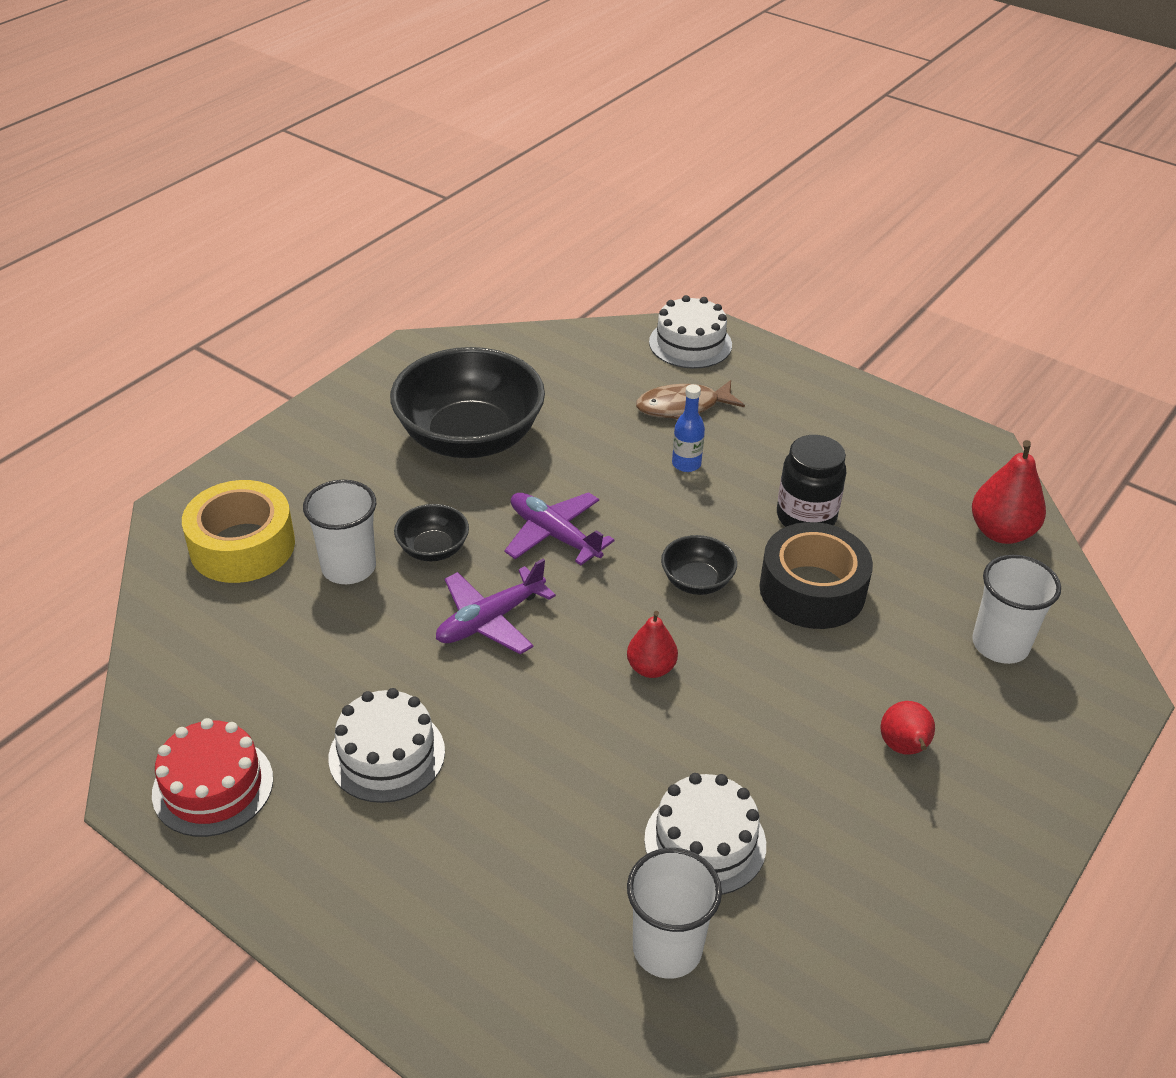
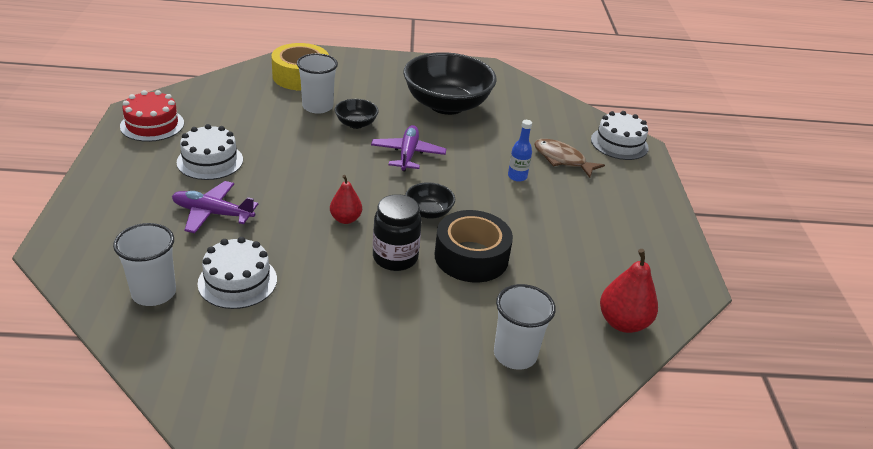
camera: 50 degrees right, 5 degrees down
(490, 620) = (326, 157): purple plane -> purple plane (212, 213)
(806, 517) = (529, 234): black jar -> black jar (395, 258)
(904, 748) = (379, 337): red pear -> none

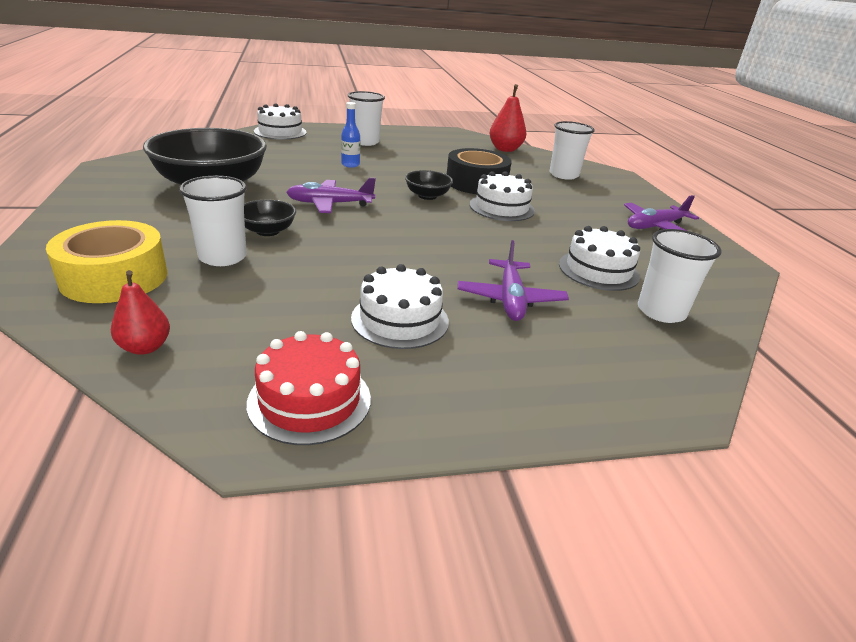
camera: 100 degrees left, 5 degrees down
(325, 379) = (655, 227): none -> purple plane
(345, 219) = (464, 228): red pear -> red pear (145, 347)
(395, 258) = (501, 207): black jar -> white cake
(562, 159) = (314, 149): brown fish -> none
(605, 196) = (365, 142): none -> white cup

